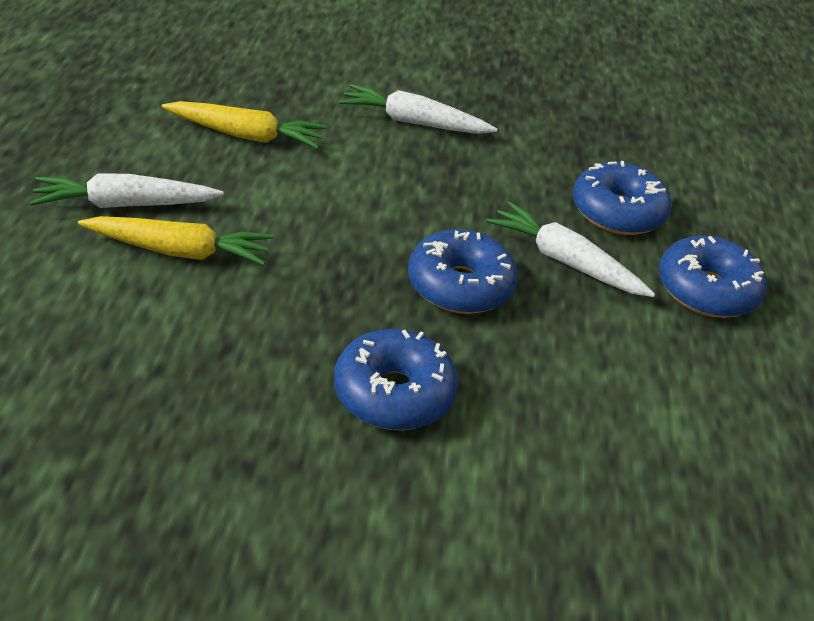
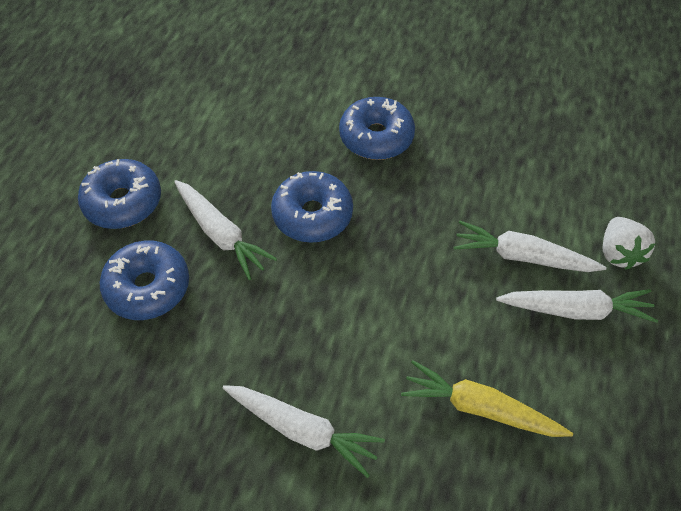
camera: 165 degrees left, 15 degrees up
(47, 259) = (618, 253): none -> white strawberry
(180, 251) = (522, 256): yellow carrot -> white carrot

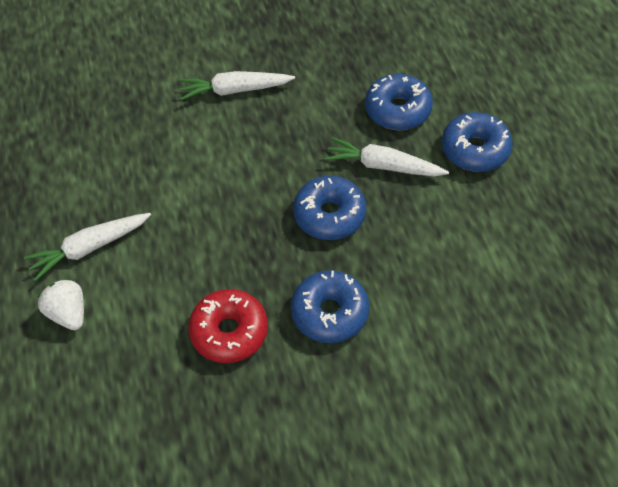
camera: 150 degrees right, 0 degrees up
(471, 164) = (229, 331): none -> red donut
(480, 408) = (132, 153): yellow carrot -> none
(522, 256) = (147, 268): white carrot -> none

